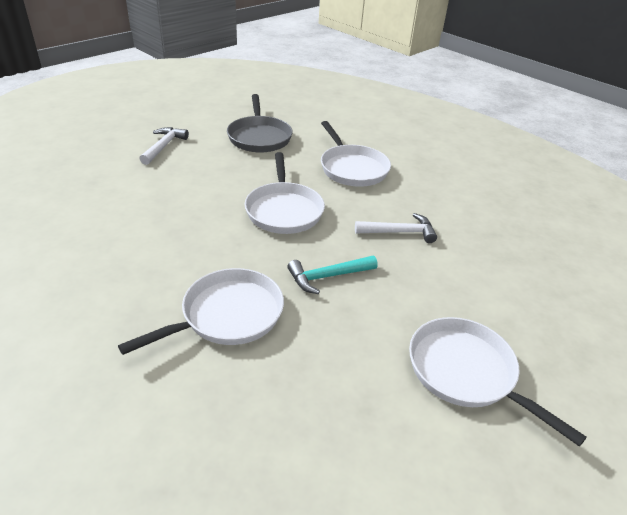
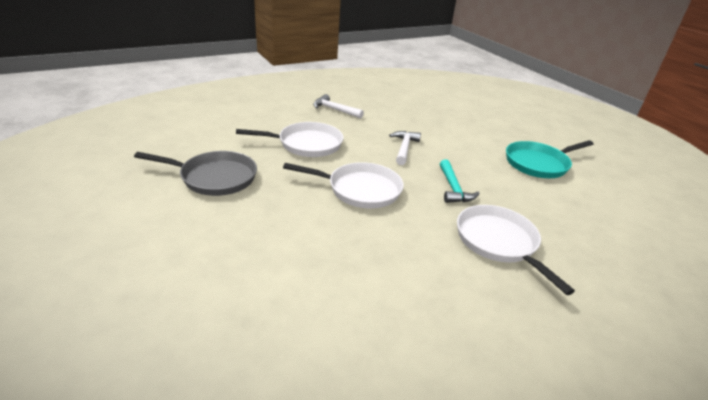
camera: 75 degrees left, 5 degrees down
(163, 146) = (187, 248): white hammer -> white hammer (335, 110)
(466, 372) = (539, 163): white pan -> turquoise pan

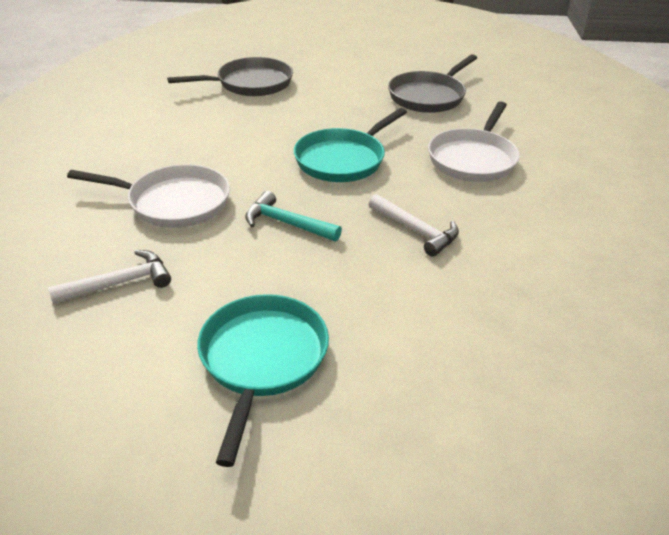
camera: 125 degrees right, 5 degrees up
(265, 300) = (250, 84): none -> grey pan
(335, 110) = (587, 217): white hammer -> white hammer (119, 283)
(360, 190) = (343, 159): white pan -> turquoise pan

